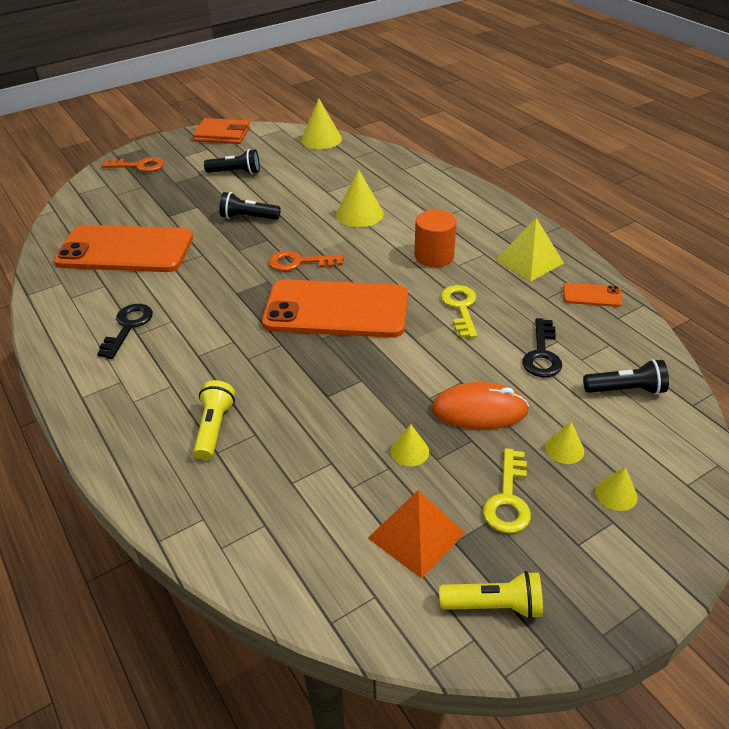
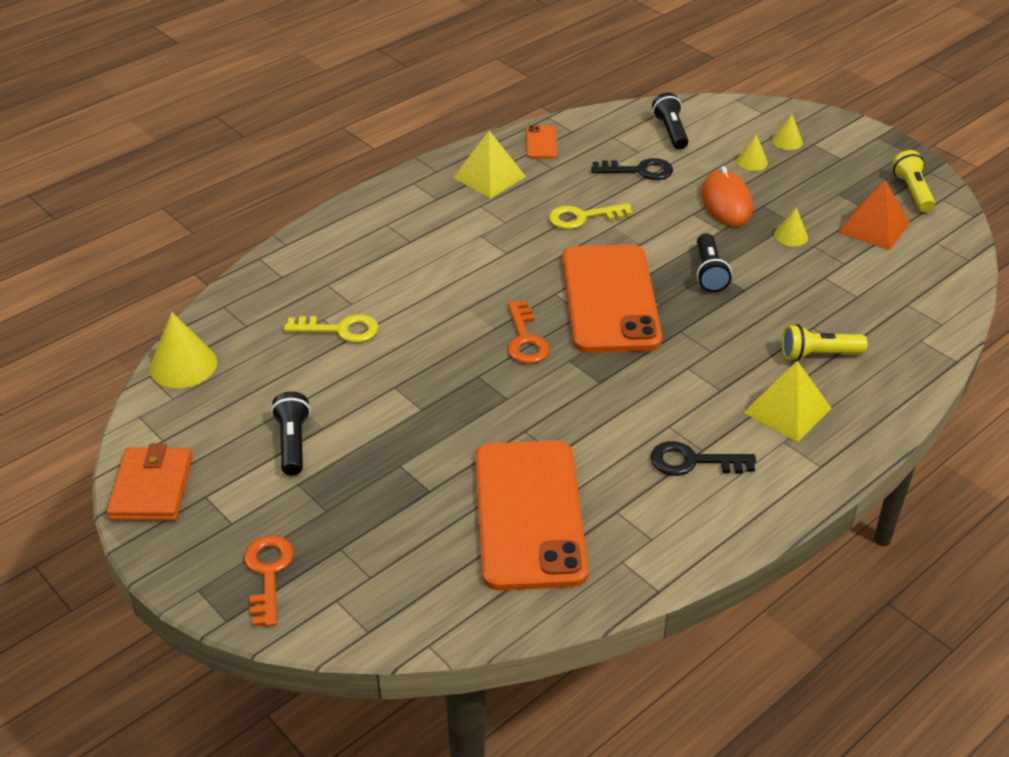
camera: 100 degrees left, 0 degrees up
(154, 390) = (787, 410): none -> yellow pyramid
(248, 217) = (426, 403): black flashlight -> black flashlight (709, 273)
(359, 214) = (406, 303): yellow cone -> none
(434, 256) = (492, 239): orange cylinder -> none
(508, 499) = (816, 187): yellow key -> yellow key (340, 330)

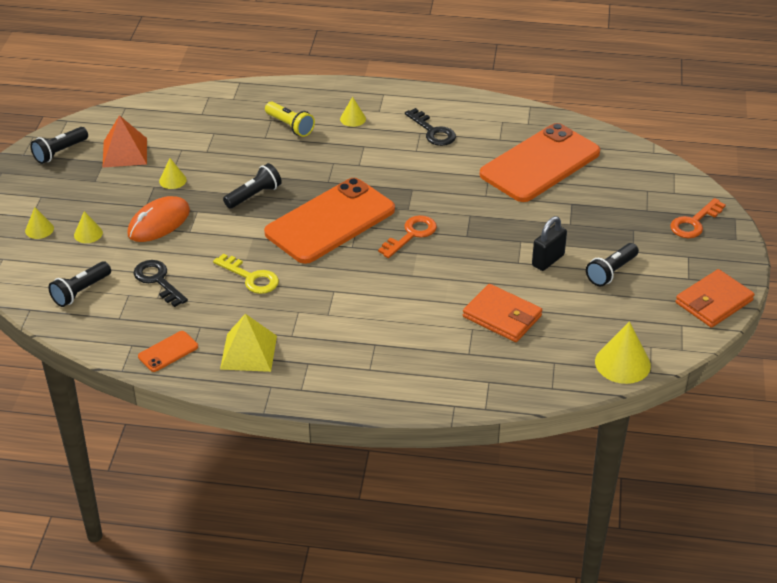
camera: 130 degrees left, 0 degrees up
(340, 330) = (502, 316): yellow key -> orange wallet
(369, 409) = (548, 260): none -> black padlock
(787, 410) = (353, 118): yellow pyramid -> yellow cone
(912, 192) = (60, 152): yellow flashlight -> black flashlight

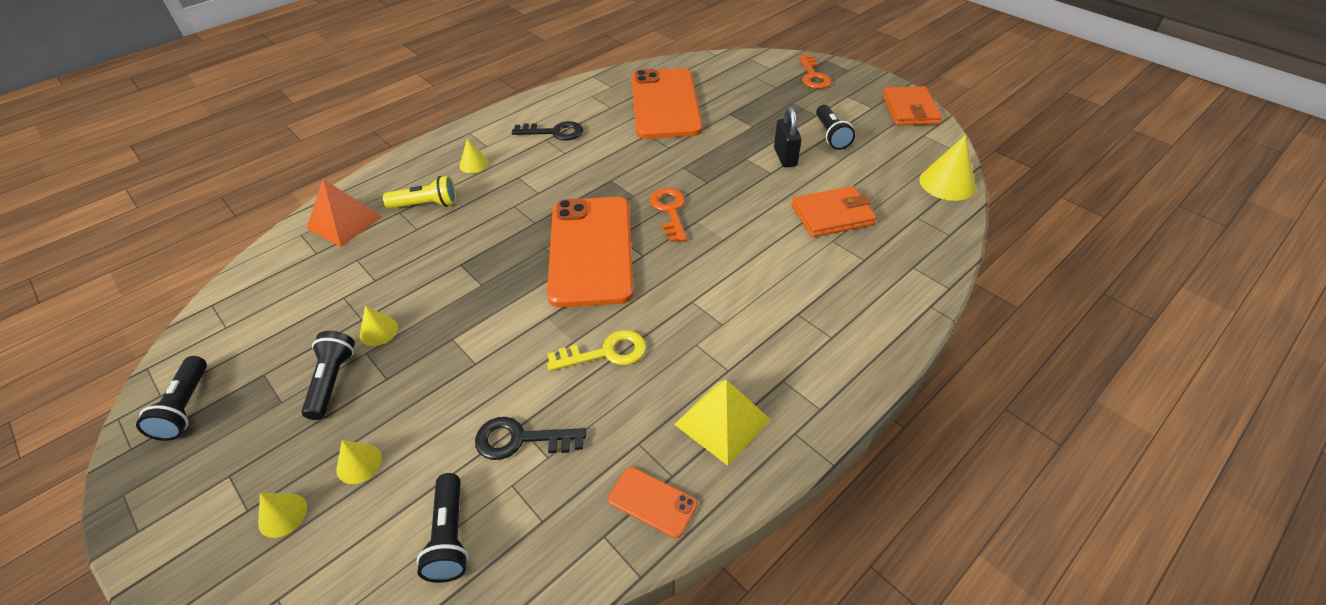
camera: 50 degrees left, 5 degrees up
(125, 152) = (278, 346): orange pyramid -> orange pyramid (344, 222)
(159, 223) = (428, 382): orange mouse -> none
(168, 352) = (652, 502): orange phone -> orange phone turned 60 degrees counterclockwise
(254, 195) = (487, 281): black flashlight -> black flashlight (332, 381)

